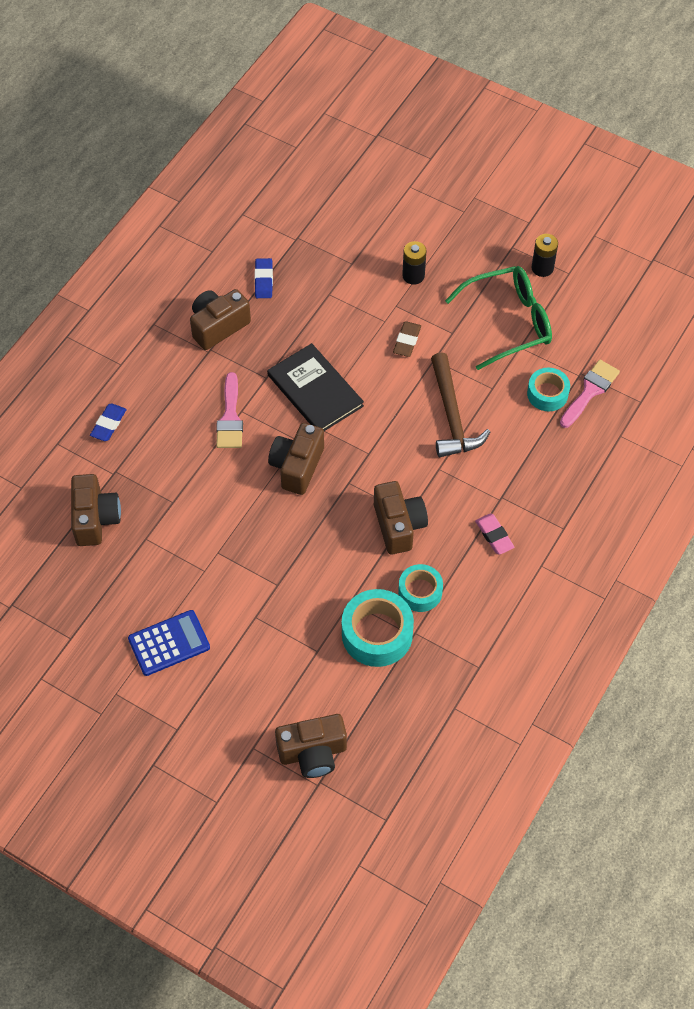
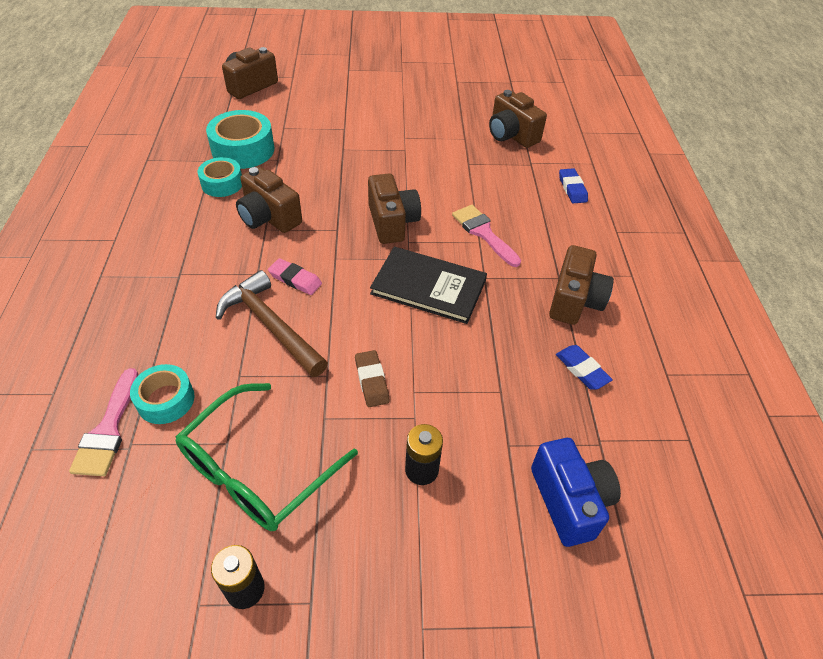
camera: 145 degrees right, 10 degrees down
(169, 643) = (391, 98): blue calculator -> none
(343, 221) = (569, 501): none -> blue camera
(494, 535) = (172, 243): pink eraser -> pink eraser (295, 279)

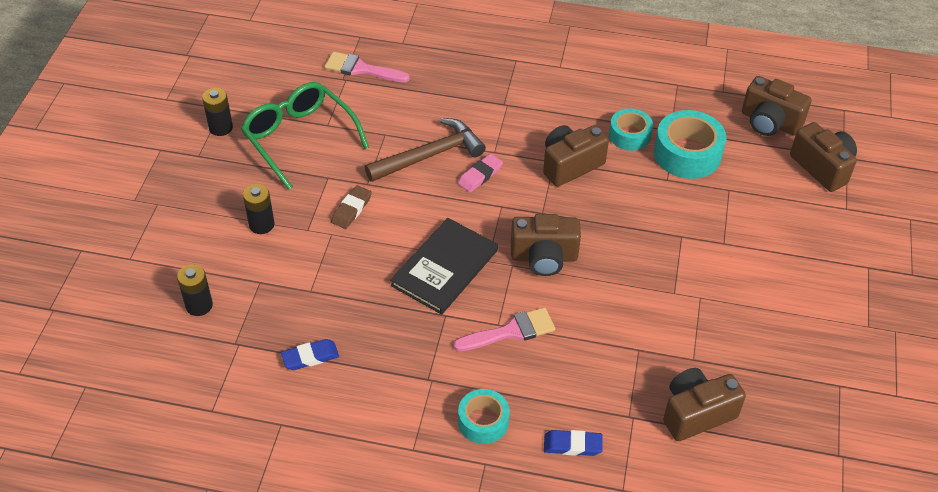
camera: 105 degrees right, 0 degrees up
(166, 400) = (376, 96): turquoise tape -> turquoise tape (483, 421)
(371, 381) = (351, 209): brown eraser -> brown eraser turned 60 degrees counterclockwise
(569, 501) = (199, 305): blue camera -> black battery
(574, 301) = (392, 381): brown camera -> brown camera (769, 122)

